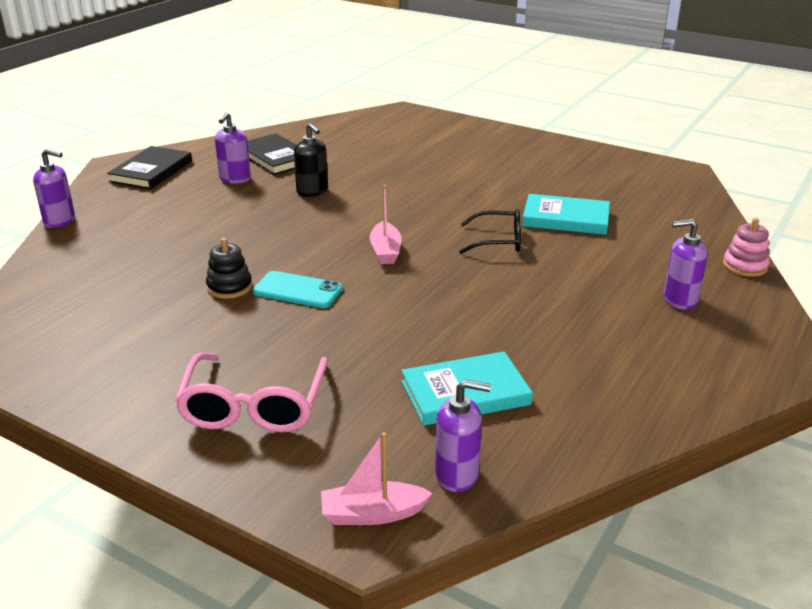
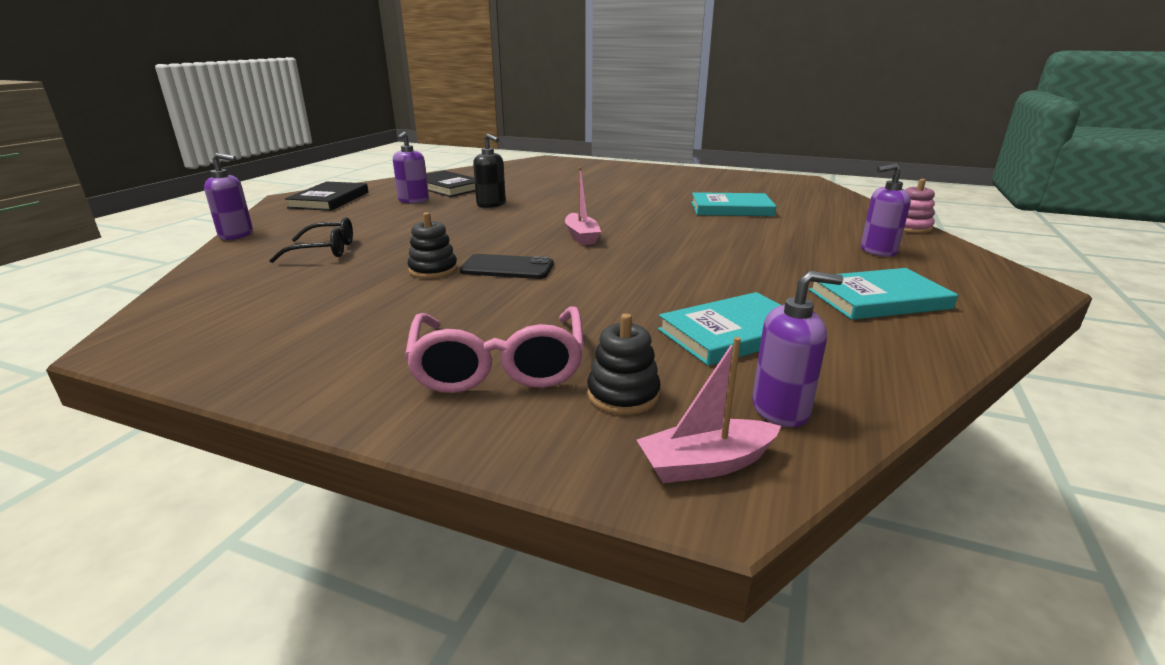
camera: 10 degrees left, 5 degrees down
(297, 290) = (507, 268): turquoise phone -> black phone
(340, 446) = (623, 395): none -> black stacking toy
(498, 241) = (682, 225): black glasses -> black glasses (324, 250)
(629, 366) = (878, 299): none -> turquoise book

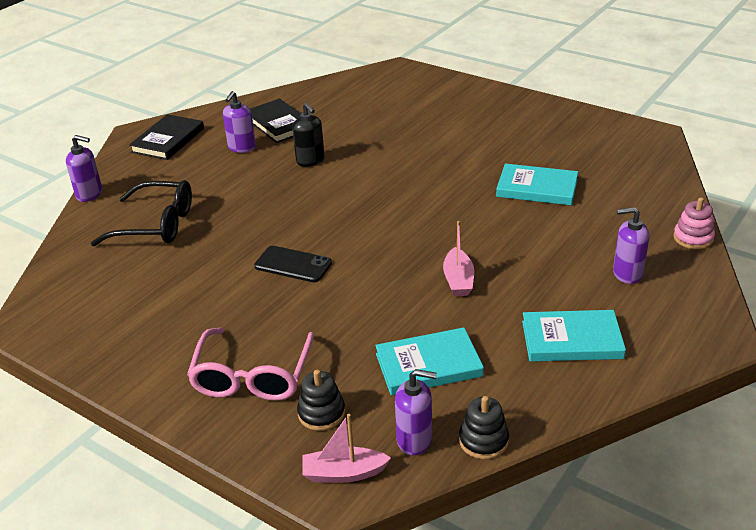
camera: 15 degrees right, 10 degrees up
(324, 250) = (156, 225): black glasses -> black glasses, size x1.52
(433, 270) = (235, 261): black stacking toy -> black stacking toy (483, 440)
(581, 236) = (371, 224): pink boat -> pink boat (458, 280)

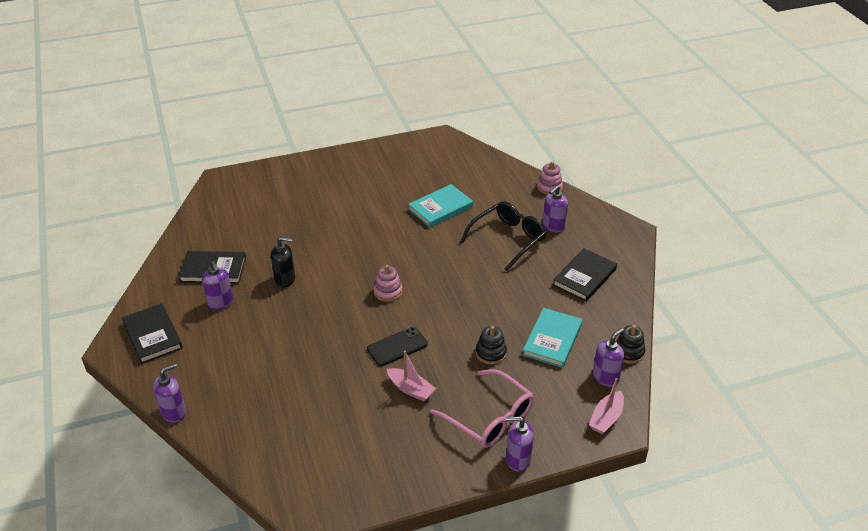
camera: 55 degrees left, 5 degrees up
(156, 225) = (267, 392): black glasses -> black glasses (508, 239)
(207, 428) = (517, 460): none -> purple soap dispenser
(321, 413) = (551, 403): black stacking toy -> black stacking toy (490, 353)
(365, 221) = (388, 292): none -> pink stacking toy
(458, 280) = (491, 287): pink boat -> pink boat (411, 389)
(571, 340) = (584, 277): turquoise book -> black book

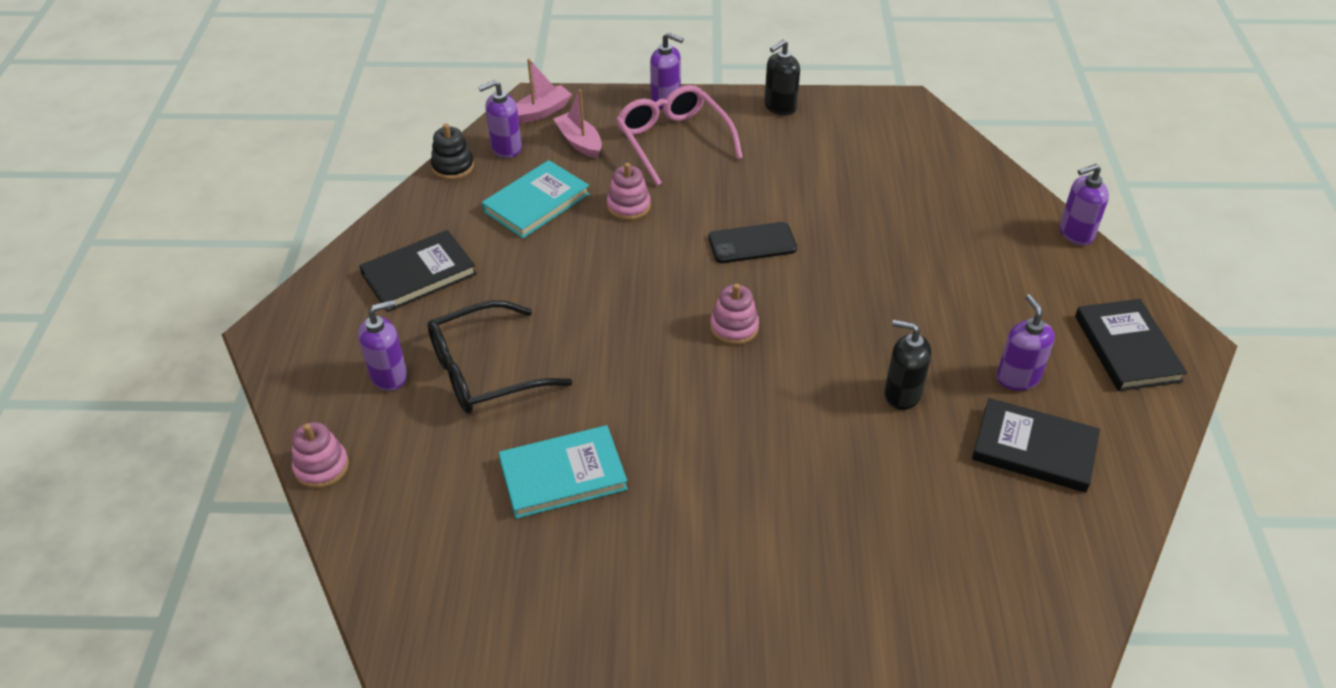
camera: 160 degrees left, 5 degrees up
(411, 389) = (755, 190): pink boat -> pink boat (579, 142)
(421, 479) = (780, 107): none -> black soap dispenser
(490, 353) = (628, 206): black stacking toy -> pink stacking toy

